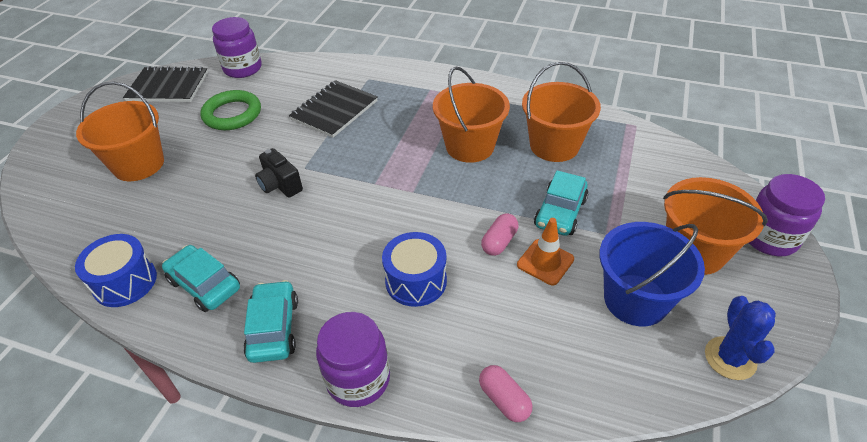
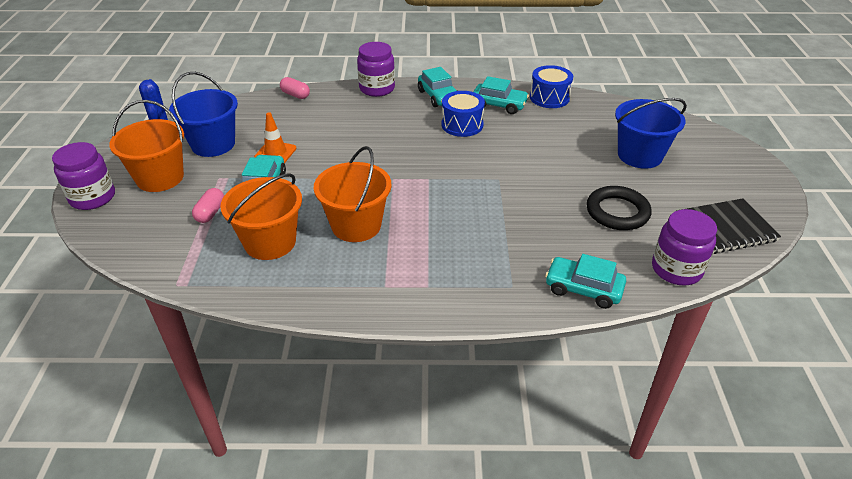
camera: 160 degrees right, 5 degrees down
(138, 164) = (639, 155): orange bucket -> blue bucket
(232, 114) = (617, 212): green ring -> black ring
(280, 185) = (506, 163): black camera -> none
(320, 69) = (583, 289): none -> turquoise car
(334, 110) = (517, 236): black notebook -> none
(416, 281) = (364, 128): blue drum -> blue drum (462, 125)
(499, 242) = (311, 158): pink capsule -> pink capsule (210, 213)

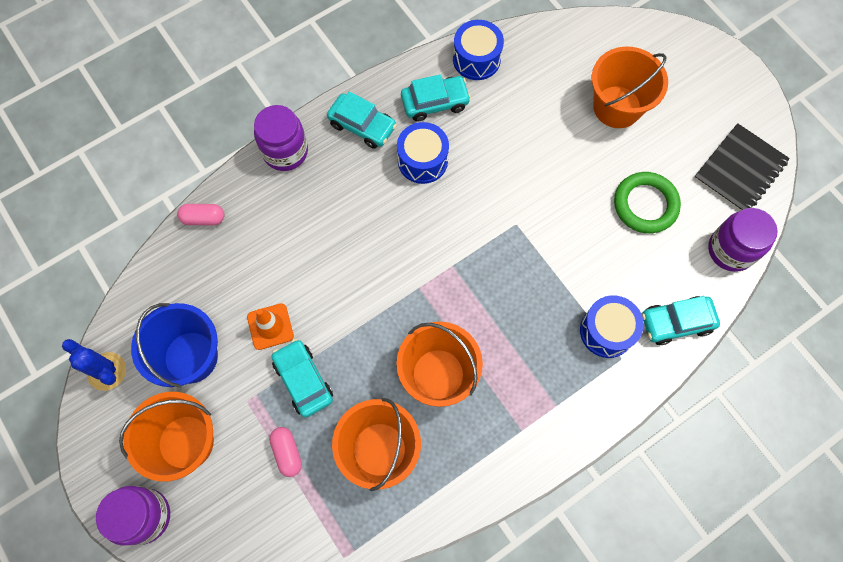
camera: 35 degrees left, 30 degrees up
(515, 265) = (606, 331): none -> blue drum
(617, 212) = (645, 205): black ring -> green ring
(639, 155) = (617, 107): blue bucket -> orange bucket

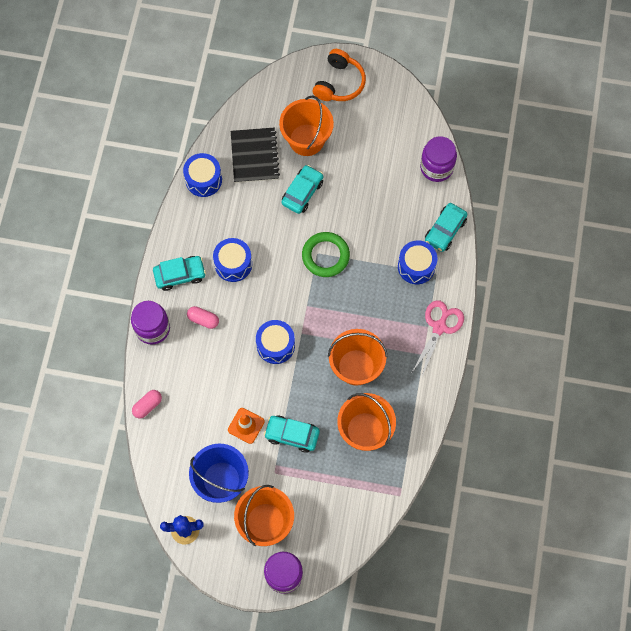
camera: 45 degrees left, 0 degrees up
(287, 453) = (321, 476): pink capsule -> pink capsule (203, 320)
(381, 275) = (275, 345): none -> blue drum
(435, 102) = (206, 225): turquoise car -> turquoise car (302, 192)
(568, 418) = (439, 327): none -> pink scissors
(645, 205) = (372, 182): green ring -> green ring (325, 256)
(706, 81) = (339, 83): none -> orange headphones
(739, 170) = (402, 119): black notebook -> black notebook (254, 156)

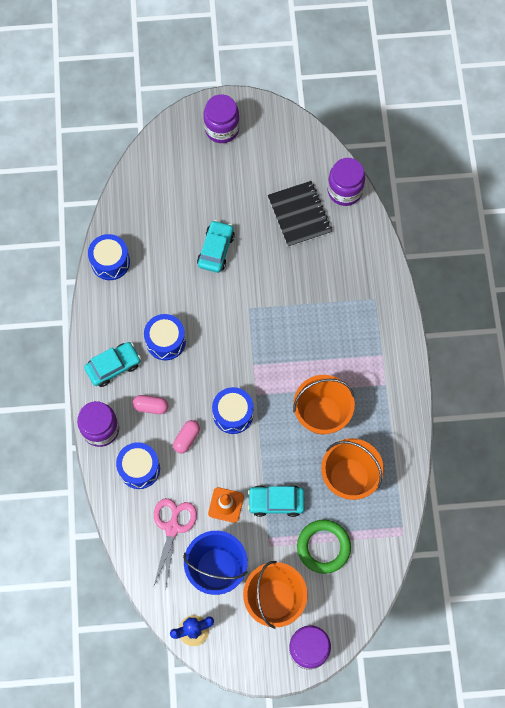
camera: 15 degrees left, 0 degrees up
(147, 406) = (118, 511): pink capsule -> pink capsule (186, 438)
(254, 156) = (156, 224): black notebook -> black notebook (299, 215)
(306, 140) = (204, 195): orange bucket -> none
(325, 256) = (258, 309): green ring -> green ring (323, 547)
(339, 83) = (222, 129): orange headphones -> purple jar
(416, 266) = (353, 296): blue drum -> blue drum (139, 468)
(439, 327) = (393, 352): pink scissors -> pink scissors (172, 528)
(445, 230) = (371, 252): turquoise car -> none

